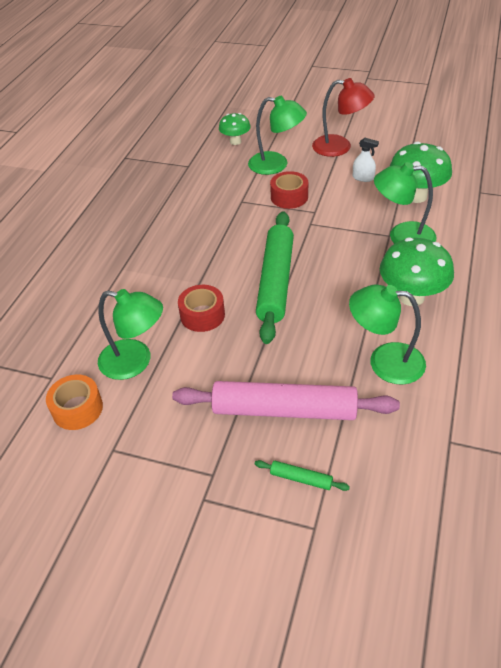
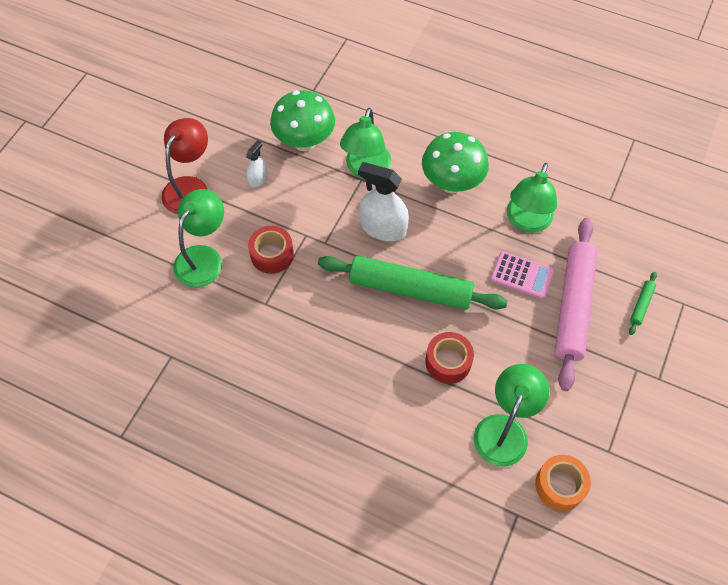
camera: 85 degrees left, 15 degrees up
(235, 141) = (134, 295): green mushroom -> none
(313, 362) = (522, 275): none -> pink calculator
(338, 256) = (383, 228): none -> white spray bottle

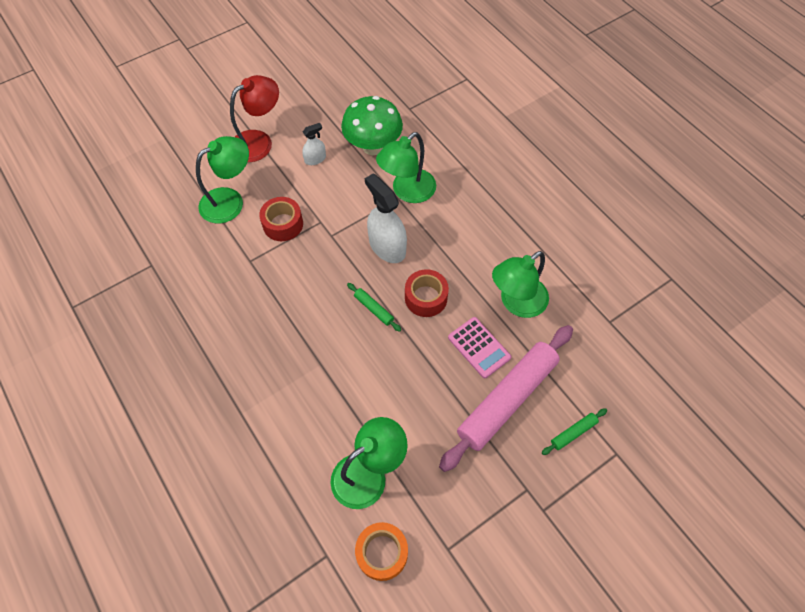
camera: 30 degrees right, 0 degrees up
(410, 289) = (373, 309): green rolling pin -> green rolling pin, size x0.40
(448, 362) = (361, 387): red tape -> red tape (426, 298)
(451, 183) = (472, 238): green mushroom -> none

